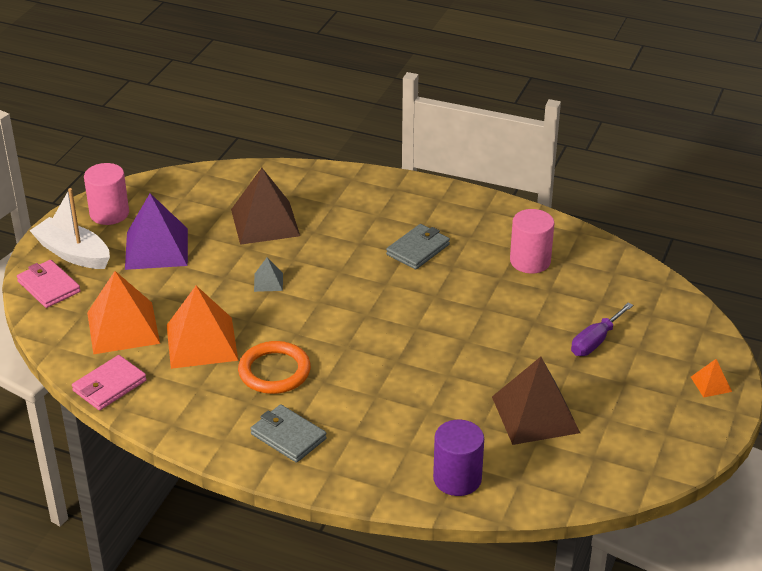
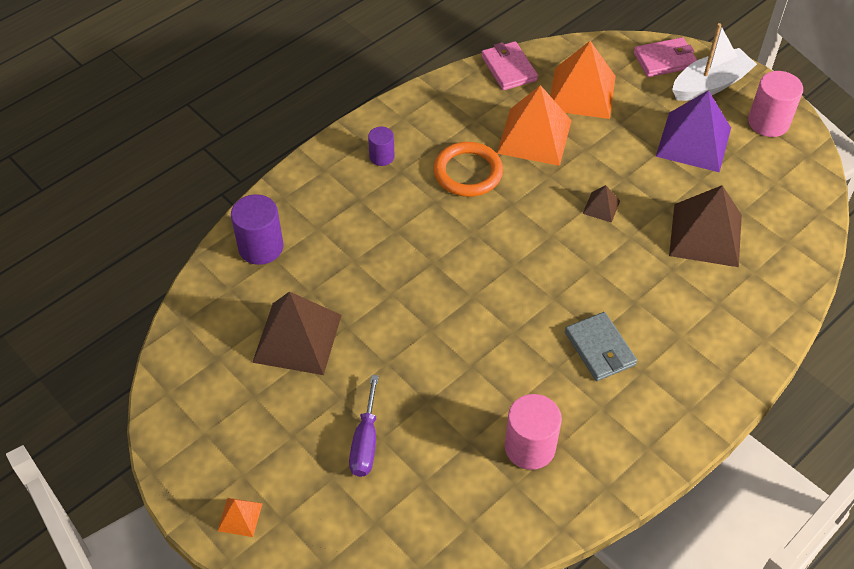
camera: 115 degrees right, 15 degrees up
(268, 282) = (601, 207): grey pyramid -> brown pyramid
(288, 436) = (381, 157): grey wallet -> purple cylinder
(595, 341) = (365, 442): purple screwdriver -> purple screwdriver turned 150 degrees counterclockwise

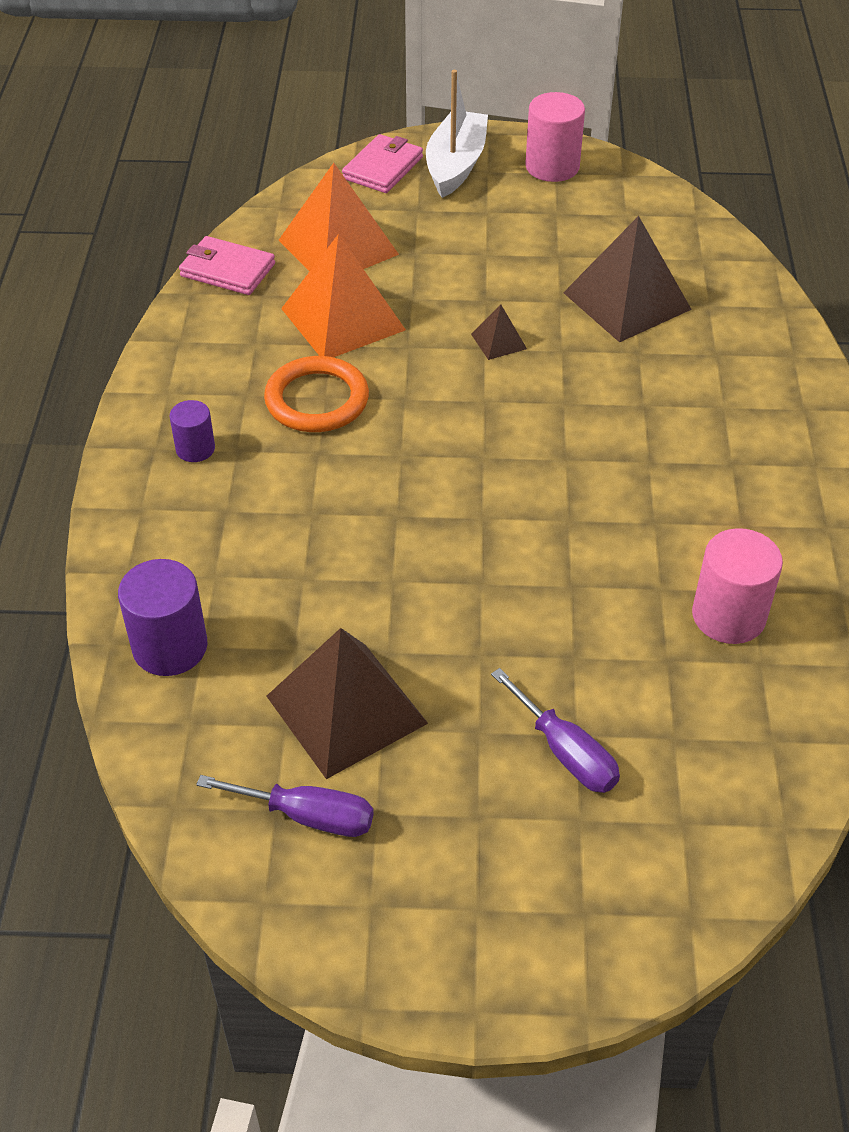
camera: 45 degrees left, 5 degrees down
(226, 372) = (308, 816): none -> purple screwdriver
(240, 517) = (535, 956): orange pyramid -> none
(599, 349) = (669, 472): grey wallet -> none
(693, 142) = (507, 225): purple pyramid -> none

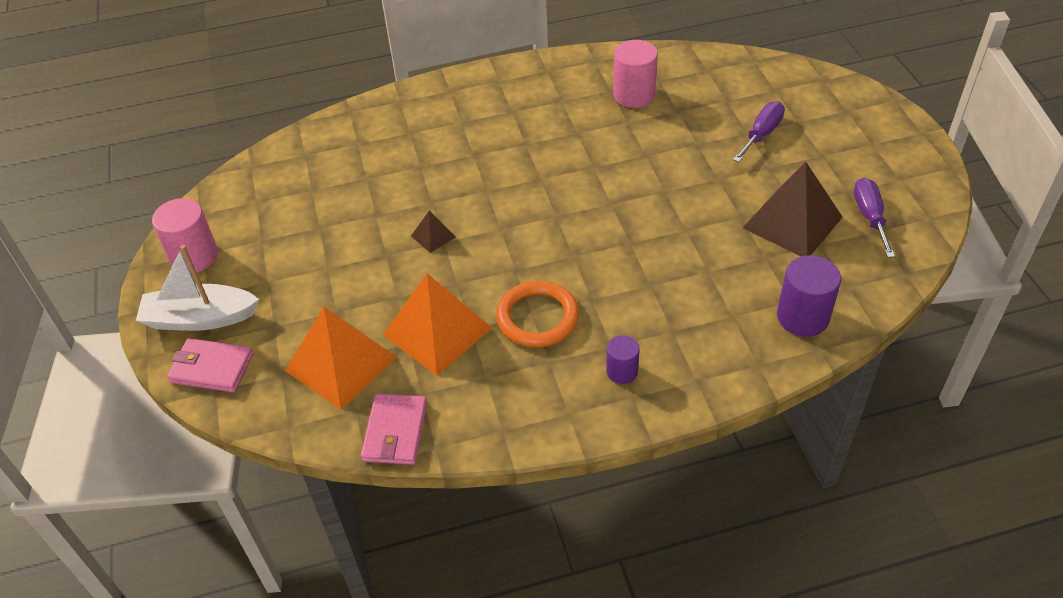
camera: 105 degrees left, 0 degrees up
(627, 301) = (365, 182): brown pyramid -> none

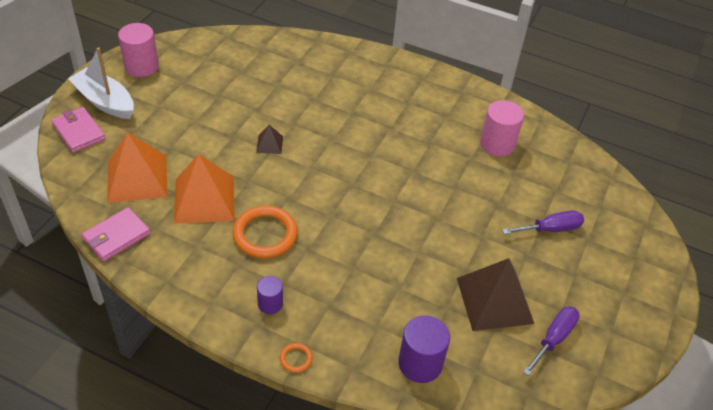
camera: 35 degrees right, 0 degrees up
(704, 397) = (296, 359): none -> orange ring

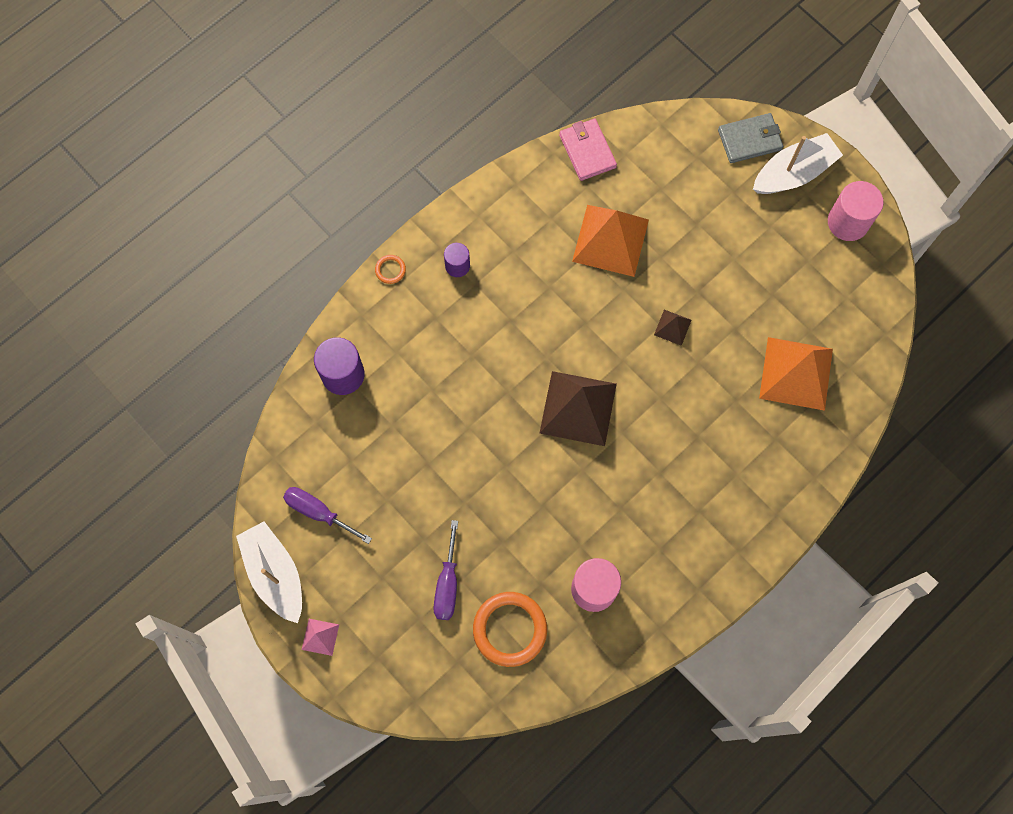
camera: 115 degrees right, 25 degrees up
(79, 132) = (750, 140): pink wallet -> grey wallet
(137, 178) = (661, 183): orange pyramid -> orange pyramid (796, 373)
(265, 234) = (543, 285): orange ring -> orange ring (510, 629)
(494, 300) = (382, 476): brown pyramid -> brown pyramid (578, 408)
(554, 338) = (318, 512): purple screwdriver -> purple screwdriver turned 150 degrees clockwise
(625, 353) = (275, 574): none -> white boat
(649, 301) = (320, 637): none -> pink pyramid

